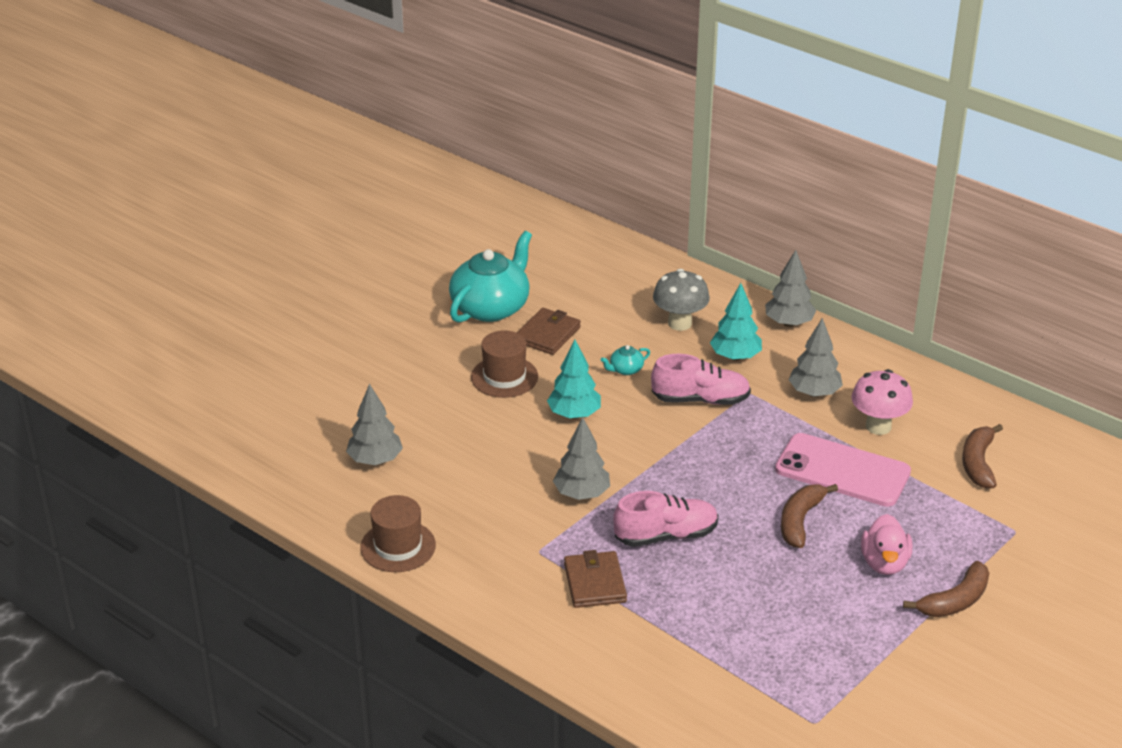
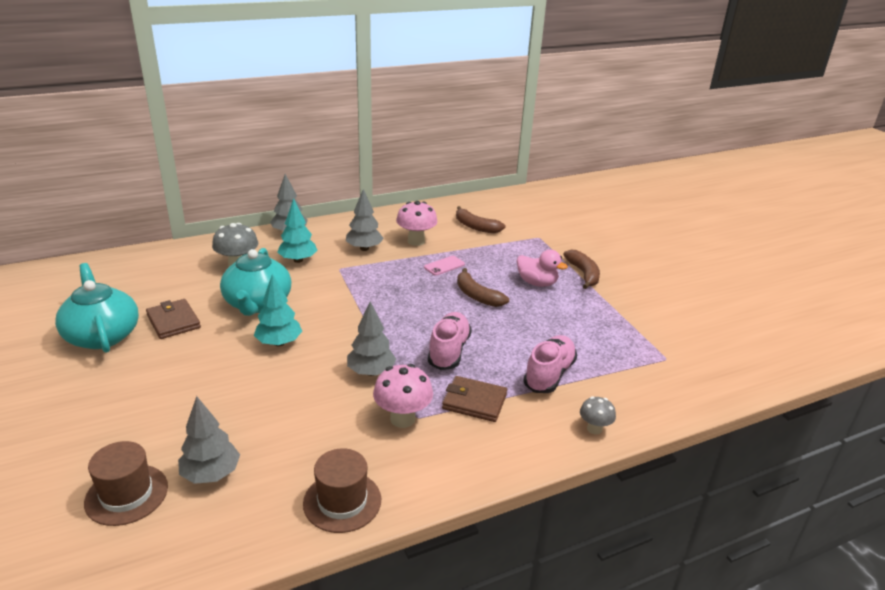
camera: 65 degrees left, 5 degrees down
(504, 377) = (194, 359): brown hat -> brown hat (126, 494)
(528, 542) = (402, 419): none -> pink mushroom
(622, 686) = (594, 429): none -> grey mushroom
(625, 369) = (257, 303): turquoise teapot -> turquoise teapot, size x2.46
(700, 399) = (324, 287): pink shoe -> pink shoe (549, 375)
(842, 471) = (444, 266): pink phone -> pink phone, size x0.45

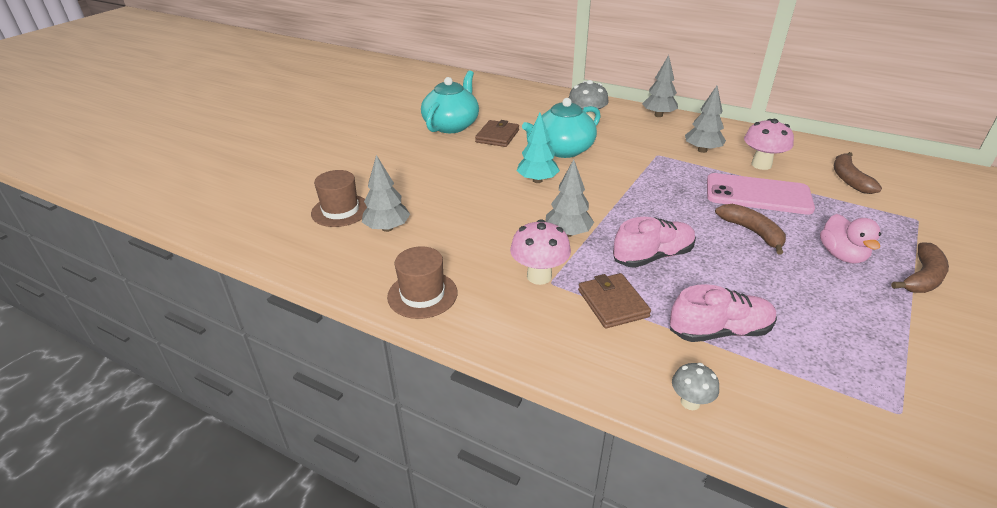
camera: 55 degrees right, 5 degrees up
(298, 260) = (634, 136): turquoise tree -> none
(444, 266) = (758, 194): pink phone -> pink phone, size x2.21
(477, 296) = (752, 232): brown banana -> brown banana turned 135 degrees clockwise

